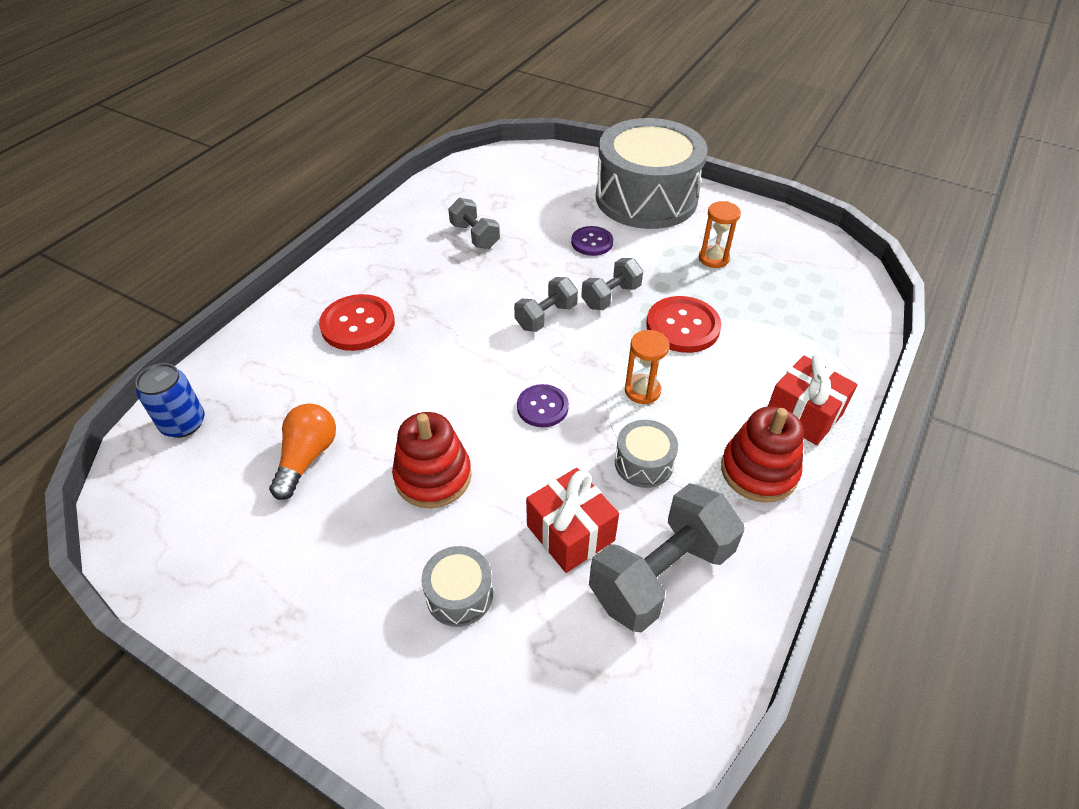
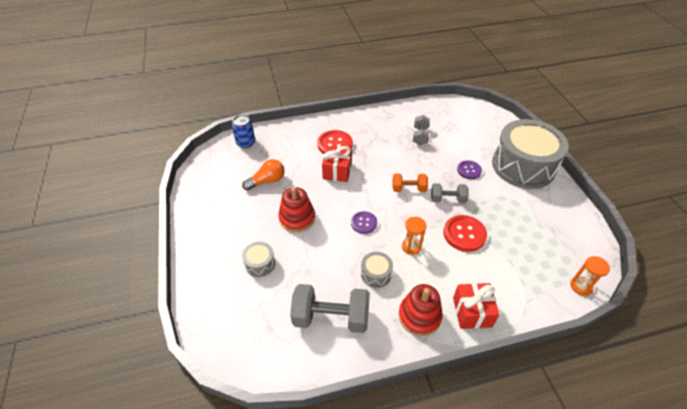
camera: 45 degrees right, 0 degrees up
(546, 317) = (408, 189): grey dumbbell -> orange dumbbell
(570, 533) = (318, 275): red gift -> red gift (337, 171)
(713, 258) = (521, 215): orange hourglass -> orange hourglass (581, 286)

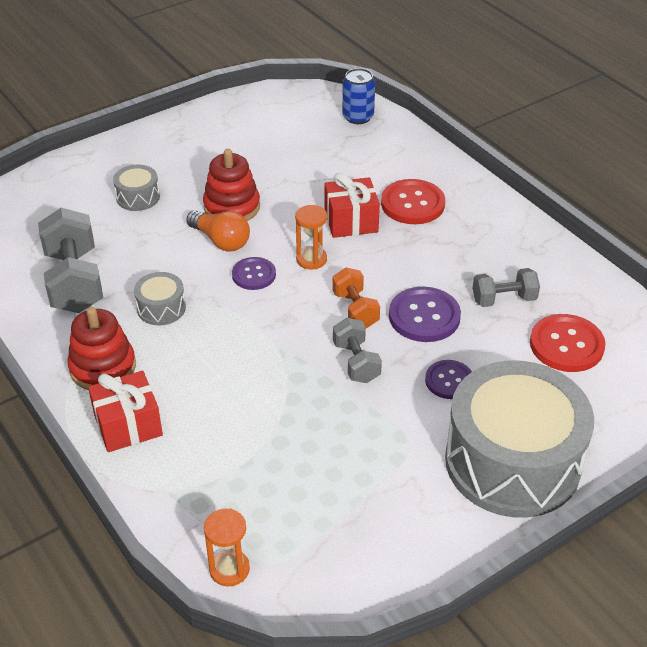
camera: 70 degrees right, 5 degrees down
(267, 181) = (289, 160): orange light bulb -> orange light bulb (221, 241)
(411, 247) = (228, 336): orange hourglass -> orange hourglass (311, 259)
(422, 165) = (424, 316): none -> purple button
(464, 234) = (284, 395): red button -> red button (566, 345)

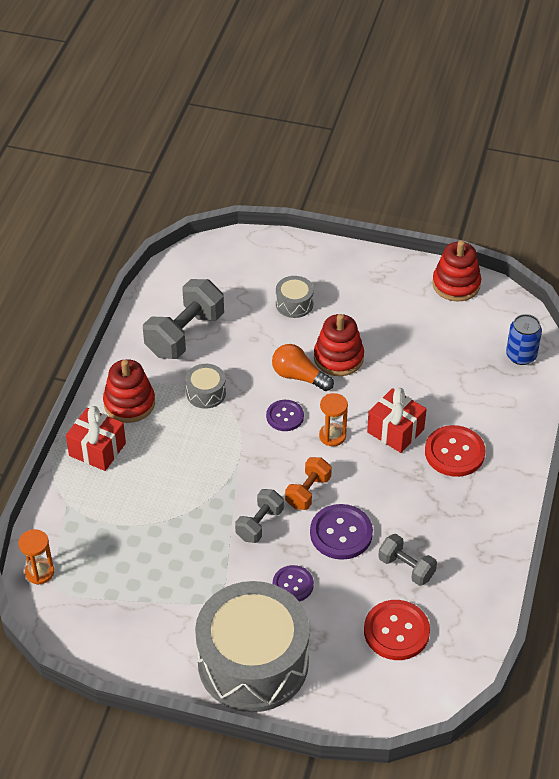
camera: 50 degrees right, 5 degrees up
(221, 241) = (299, 376): orange light bulb -> orange light bulb turned 120 degrees clockwise
(243, 106) = (456, 284): none -> red stacking toy

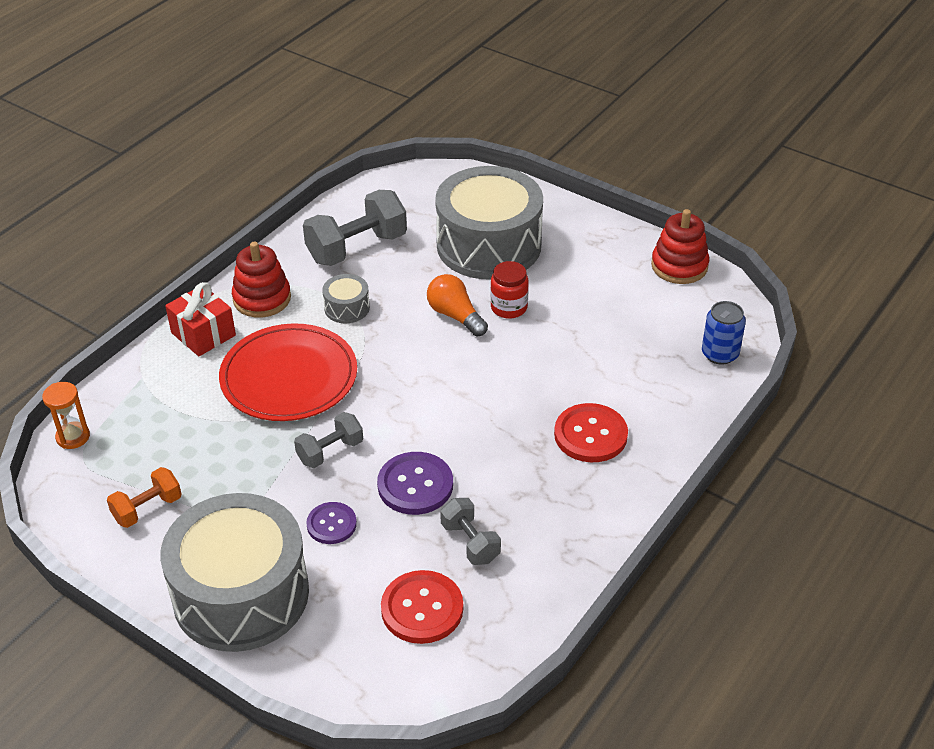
camera: 20 degrees right, 5 degrees down
(191, 469) = (289, 377): none -> red plate
(285, 416) = (418, 351): purple button -> none
(294, 304) = (489, 245): grey drum -> grey drum, size x2.43
(308, 492) = (402, 433): orange dumbbell -> orange dumbbell (147, 509)
(332, 436) = (460, 383): orange hourglass -> none
(338, 358) = (509, 307): red stacking toy -> red jar
(395, 431) = (534, 395): red gift -> none

